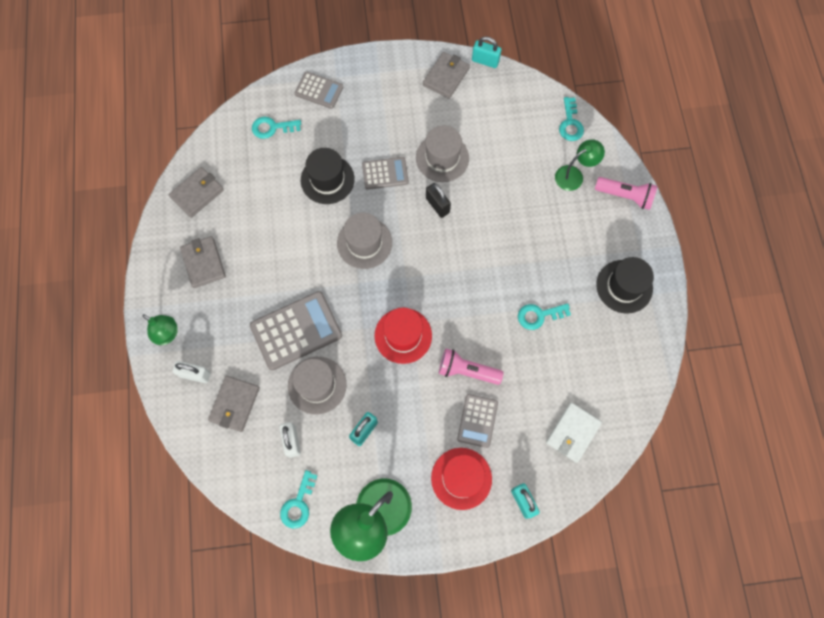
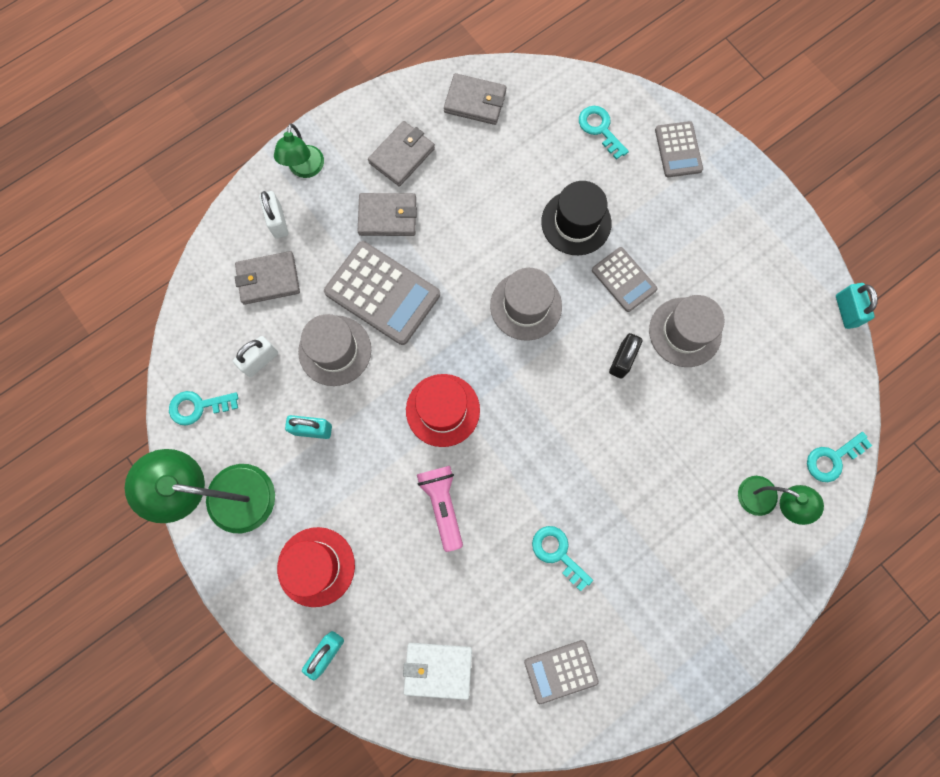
camera: 60 degrees right, 5 degrees up
(446, 77) = (793, 278): grey wallet -> grey wallet (387, 216)
(477, 421) = (391, 549): grey calculator -> grey calculator (561, 671)
(624, 286) = (657, 639): black hat -> none
(625, 196) = (779, 579): pink flashlight -> none

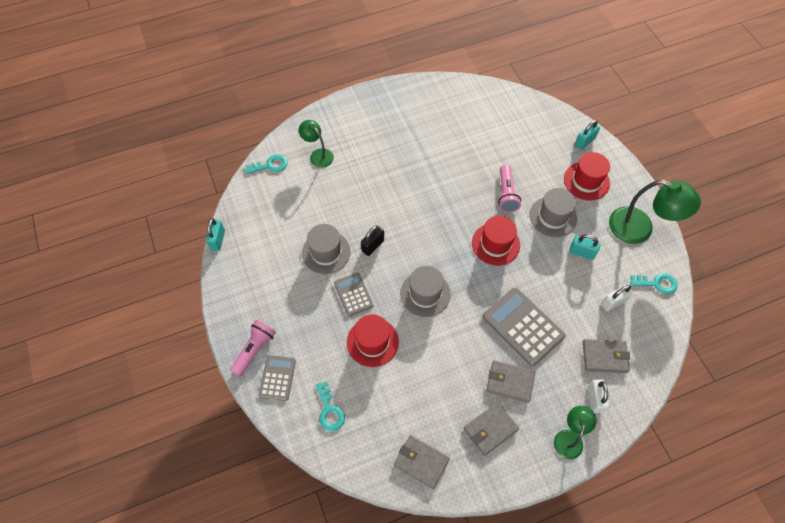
camera: 165 degrees left, 15 degrees down
(335, 350) = (561, 296): grey hat -> grey hat (553, 216)
(438, 669) = (524, 122): white wallet -> none
(558, 553) = (445, 157): turquoise key -> none
(561, 671) = (459, 108): grey calculator -> none
(576, 222) = (372, 342): black hat -> red hat
(721, 175) = (254, 350): none -> pink flashlight

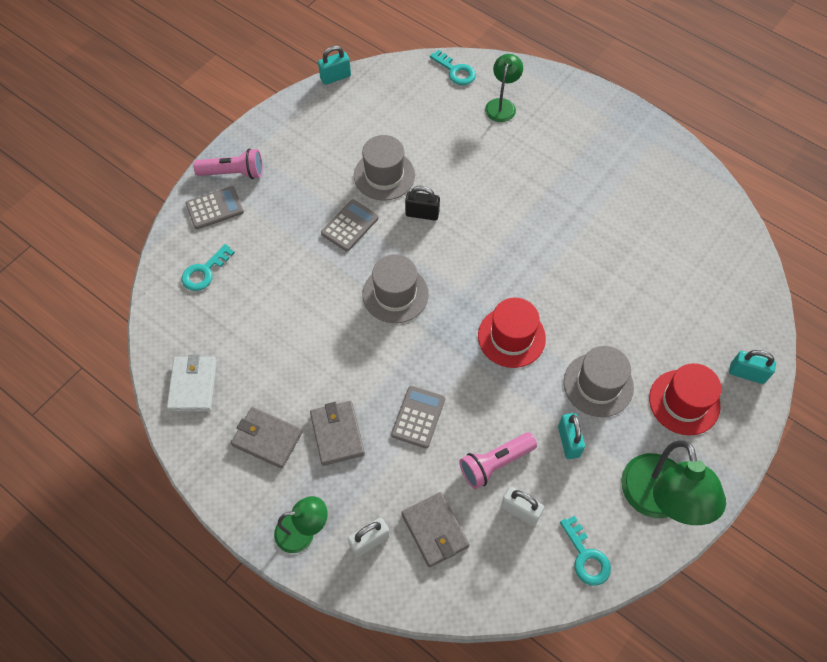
camera: 60 degrees right, 0 degrees up
(372, 342) = (304, 272): red hat -> none
(421, 462) = (193, 385): grey wallet -> white wallet
(506, 194) = (592, 317): pink flashlight -> pink flashlight (495, 463)
(523, 326) = (418, 417): grey calculator -> grey calculator, size x0.59

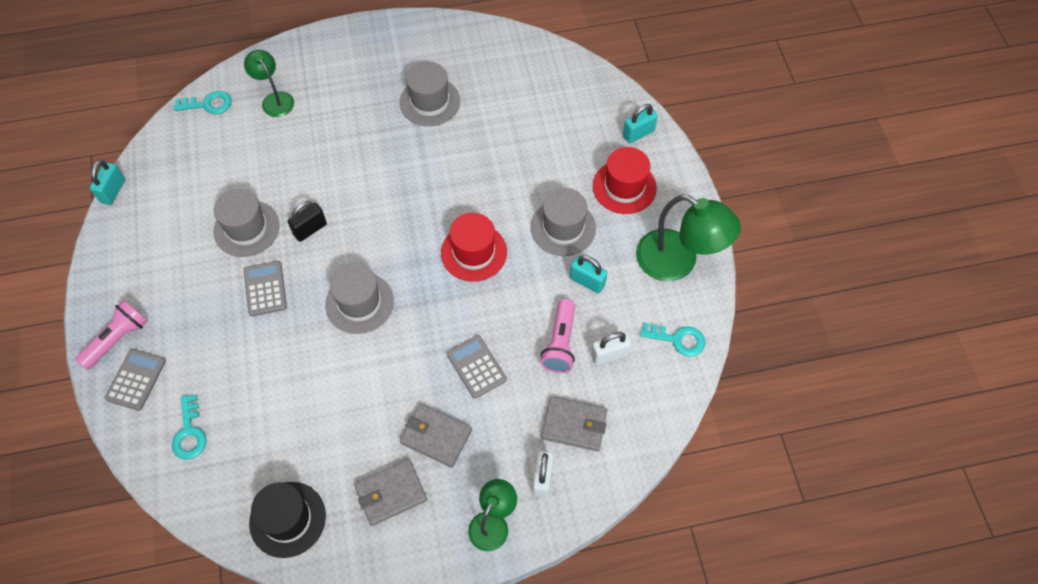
camera: 50 degrees left, 0 degrees up
(193, 385) = (287, 519): white wallet -> black hat
(608, 201) = (430, 102): none -> grey hat

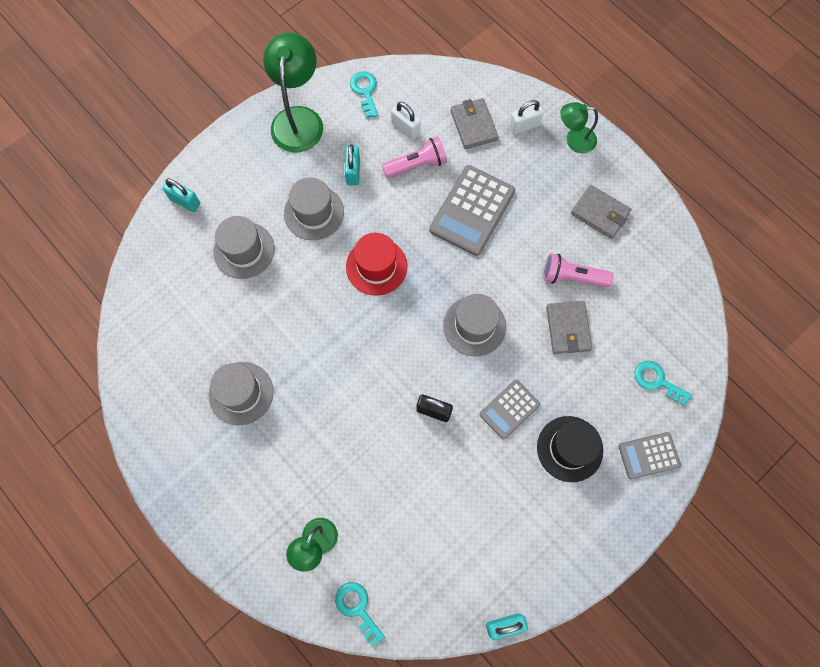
camera: 120 degrees left, 10 degrees up
(117, 339) = (629, 499): pink flashlight -> pink flashlight (572, 277)
(189, 433) = (657, 381): turquoise key -> turquoise key turned 105 degrees counterclockwise
(246, 228) = (465, 467): grey hat -> grey hat (244, 250)
(287, 519) = (664, 268): black hat -> black hat (569, 448)
(436, 436) = (541, 207): grey wallet -> grey wallet (567, 328)
(476, 367) = (472, 210): grey calculator -> grey calculator, size x1.70
(624, 187) = (247, 187): red hat -> none

